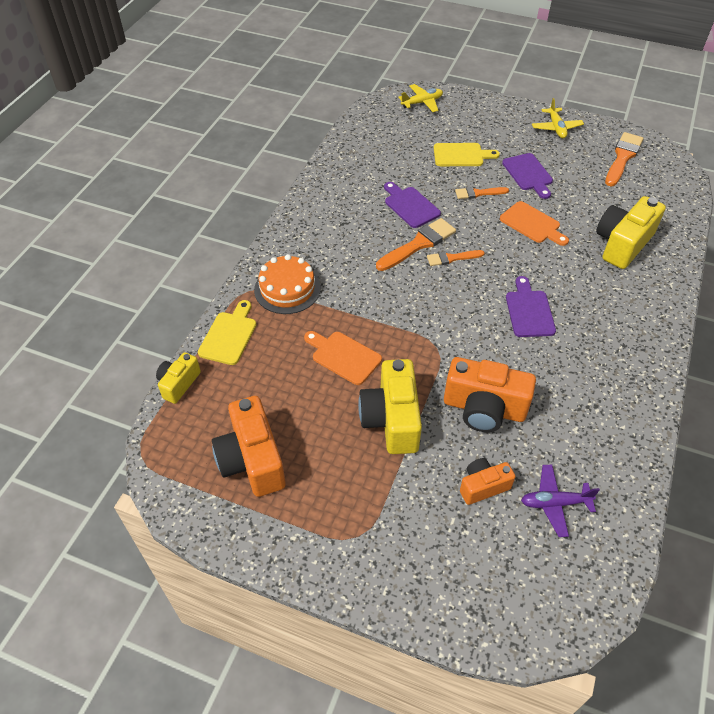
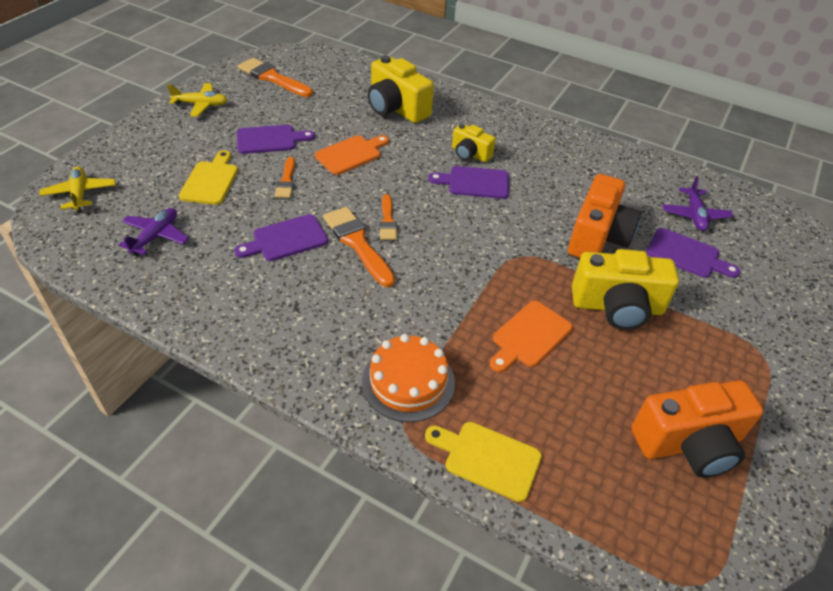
camera: 85 degrees left, 5 degrees down
(178, 384) = (575, 530): yellow camera -> yellow camera (470, 154)
(392, 145) = (156, 236): none -> purple plane
(483, 486) = (686, 255): orange camera -> purple cutting board

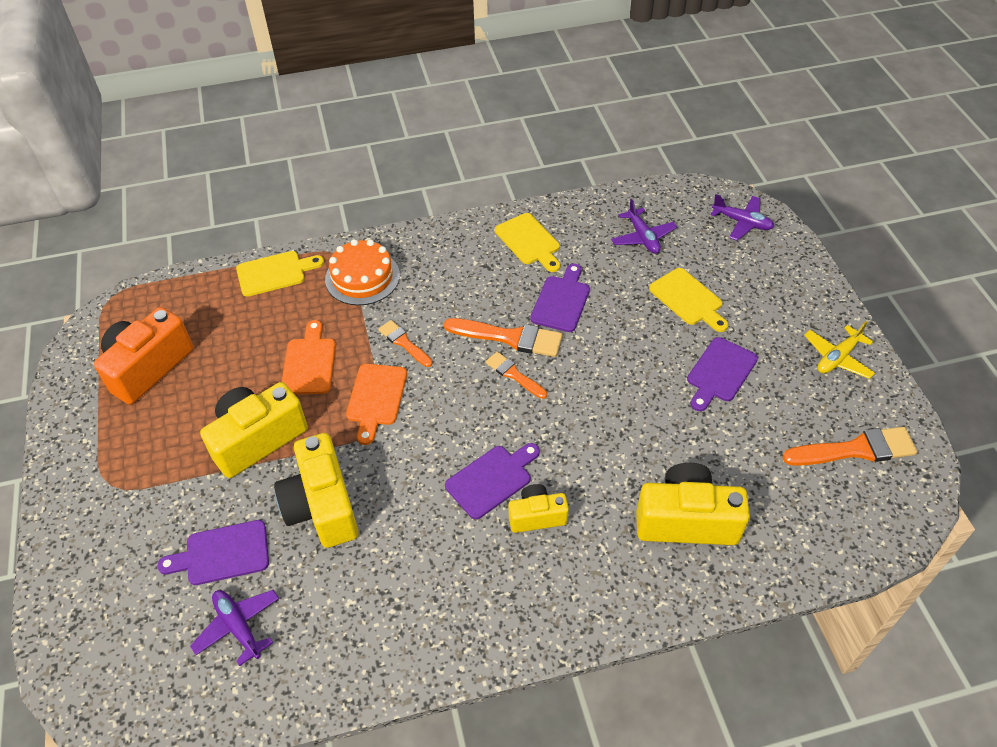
camera: 140 degrees right, 5 degrees up
(80, 194) = (742, 222): yellow plane -> purple plane
(233, 300) = (529, 241): none -> yellow cutting board
(286, 181) = (639, 345): orange brush -> orange brush (404, 342)
(351, 154) = (635, 417): orange cutting board -> orange cutting board (376, 398)
(598, 237) = (322, 506): orange camera -> yellow camera

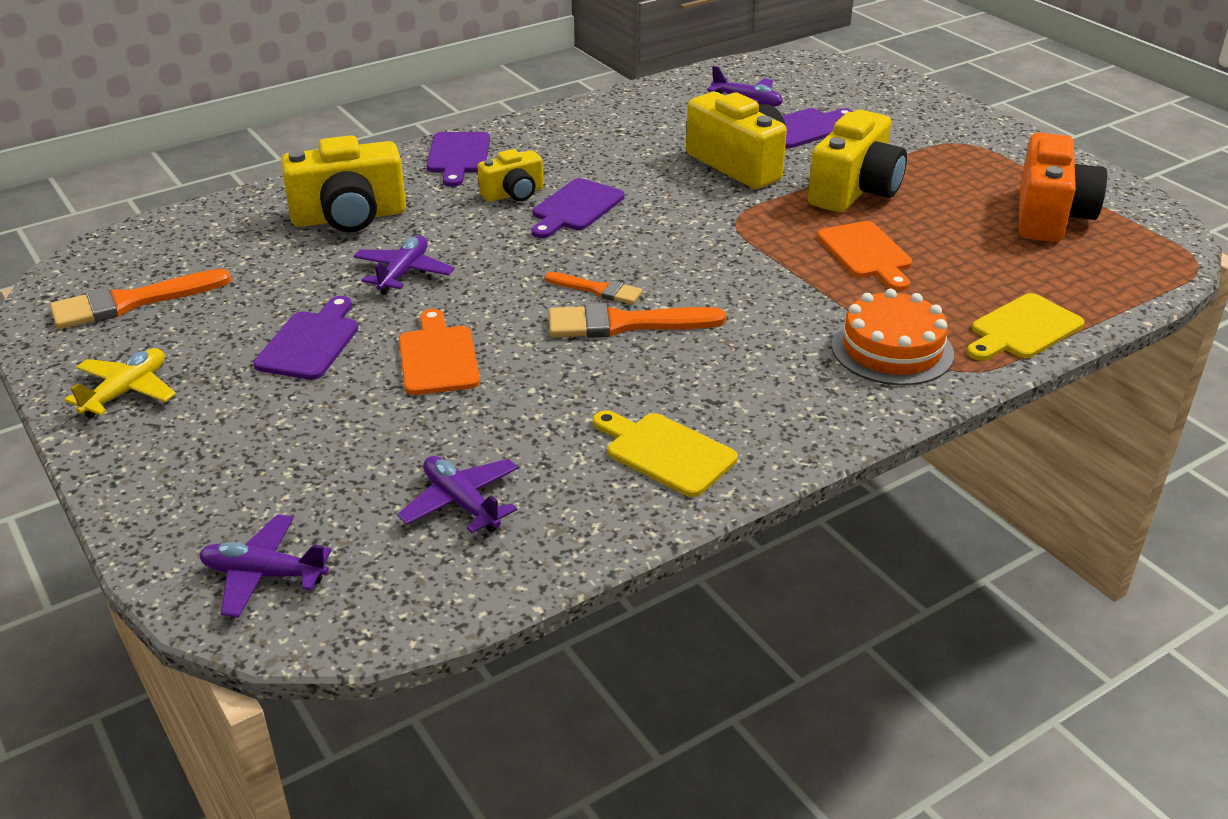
camera: 160 degrees right, 15 degrees down
(376, 398) = (755, 240): orange cutting board -> orange cutting board (438, 357)
(404, 342) = (765, 292): orange brush -> none
(561, 301) = (569, 379): purple cutting board -> purple cutting board (458, 156)
(648, 430) = (403, 273): none -> purple plane
(688, 299) = (365, 421): yellow cutting board -> none

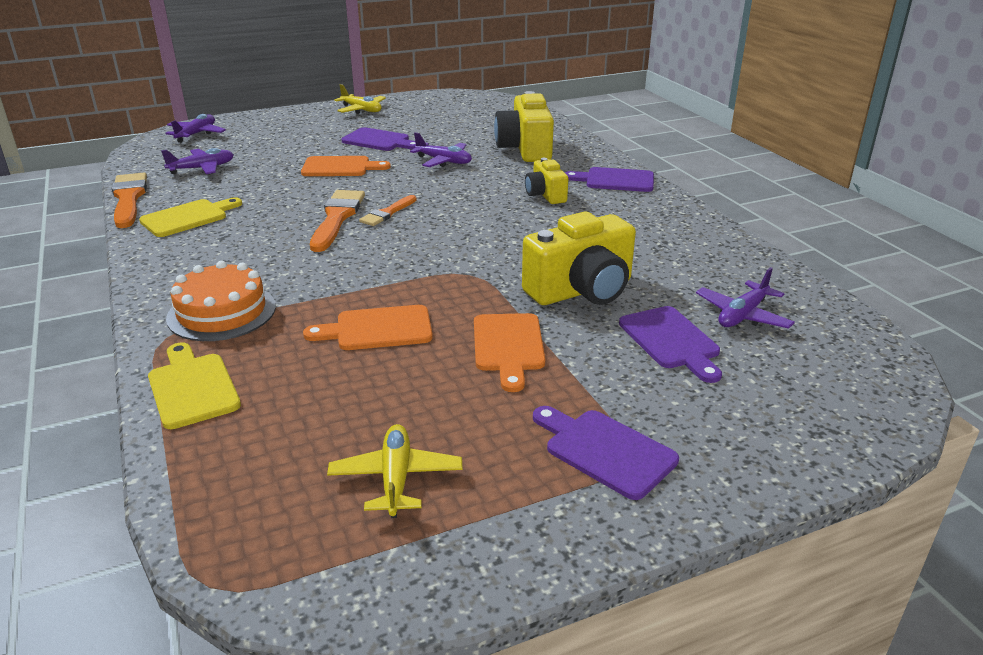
camera: 100 degrees right, 5 degrees down
(131, 302) = (446, 108): orange brush -> orange brush (129, 198)
(575, 208) = (515, 214): purple cutting board -> purple cutting board (605, 450)
(855, 190) = (508, 346): yellow camera -> orange cutting board
(1050, 216) = (396, 478): orange camera -> yellow plane

